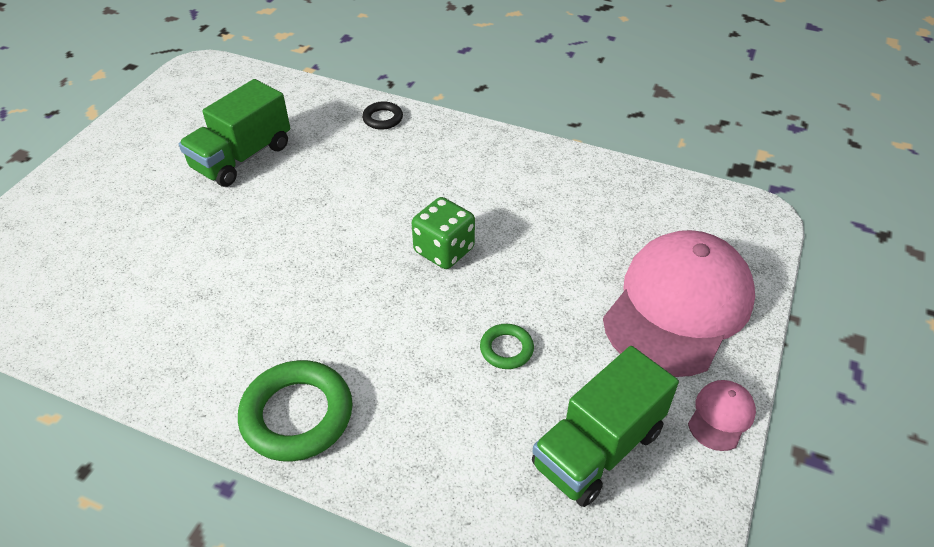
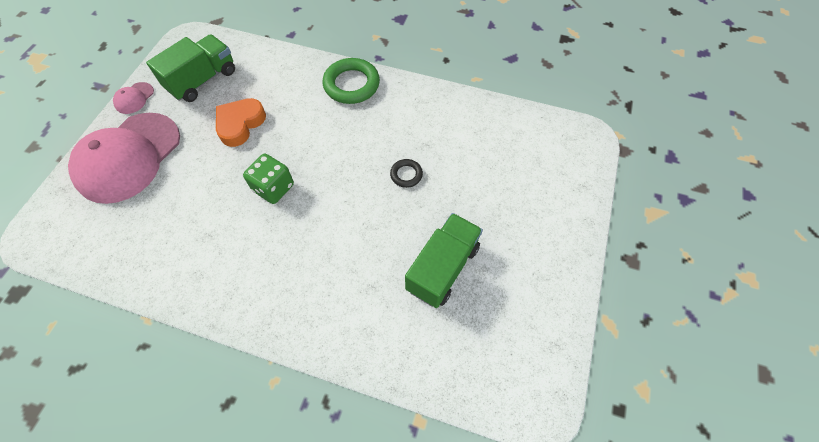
camera: 175 degrees right, 15 degrees up
(382, 118) = (327, 332): black ring -> black ring (406, 175)
(506, 349) = (240, 124): green ring -> orange heart

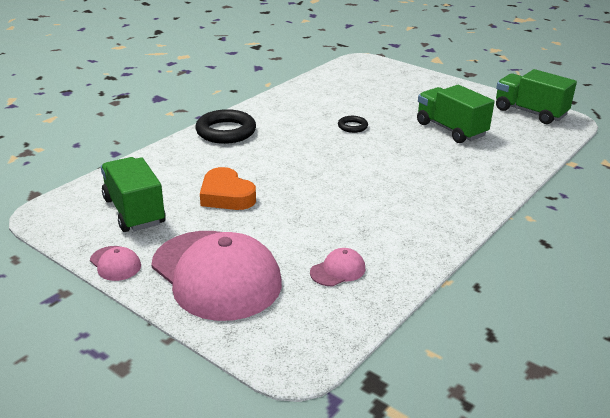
camera: 70 degrees left, 30 degrees down
(145, 233) = (338, 270): none -> pink cap
(273, 188) = (326, 188): green dice -> none
(351, 84) = (226, 131): green ring -> black ring
(539, 353) = (530, 112): none -> green truck

